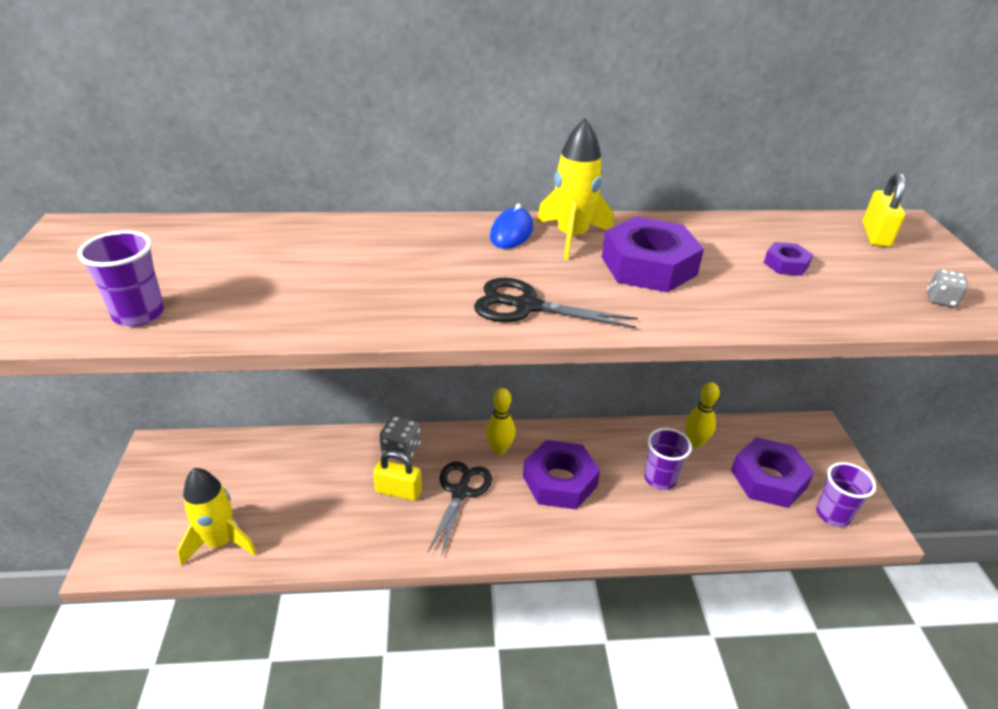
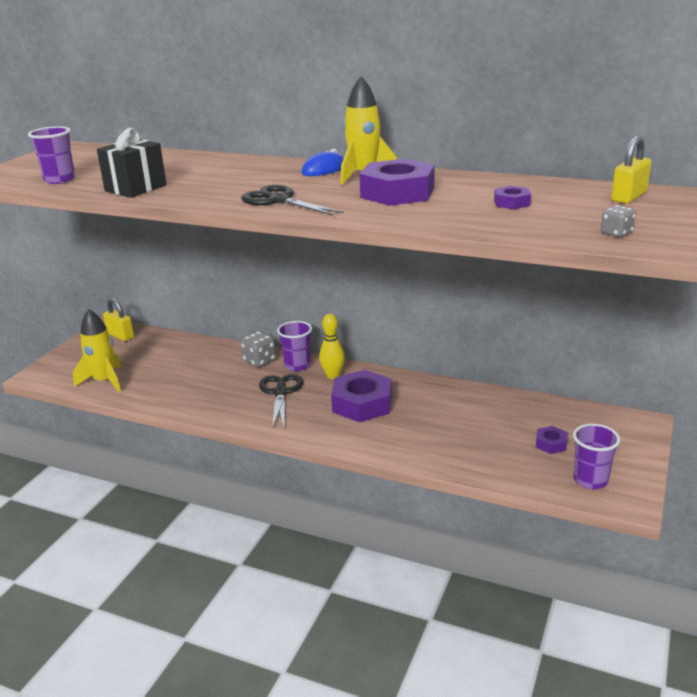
camera: 30 degrees right, 10 degrees down
(291, 314) = (136, 188): none -> black gift
(398, 491) = (237, 382): yellow padlock -> yellow padlock (120, 335)
(460, 492) = (280, 392): black scissors -> black scissors turned 45 degrees counterclockwise
(660, 479) = (448, 421): purple cup -> purple cup (297, 365)
(695, 442) = (505, 406): yellow bowling pin -> none
(768, 479) = (551, 444): purple nut -> purple nut, size x0.47

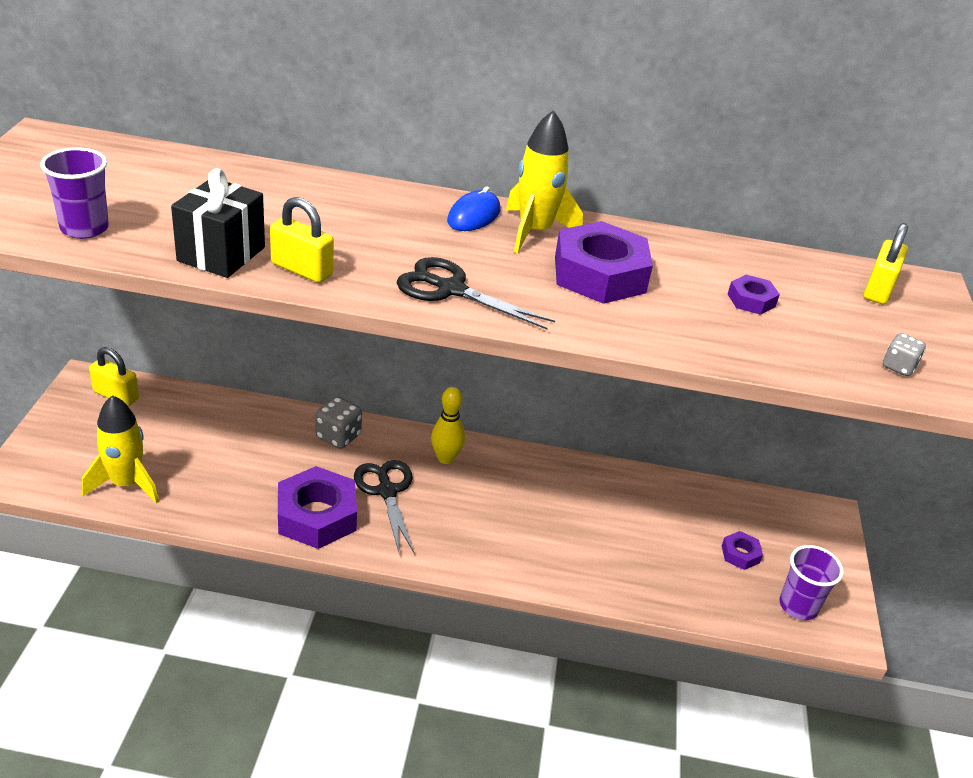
camera: 20 degrees left, 10 degrees up
(183, 193) = (302, 269): none -> yellow padlock
(297, 365) = (393, 442): purple cup -> none
(362, 403) = (499, 504): purple nut -> purple nut (317, 516)

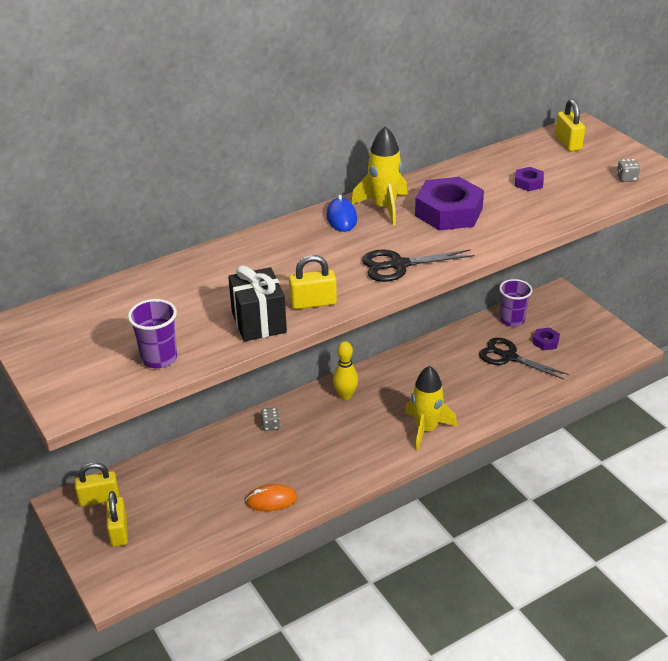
camera: 35 degrees left, 0 degrees up
(90, 433) = (119, 531): none -> yellow padlock
(126, 483) = (188, 541): yellow rocket -> yellow rocket (426, 429)
(242, 503) = (271, 500): none -> orange mouse
(317, 516) = (322, 476): purple nut -> none
(338, 436) = (270, 425): grey dice -> grey dice, size x0.61
(387, 491) = (340, 435): black scissors -> black scissors (509, 357)
(798, 606) = (598, 349): purple cup -> purple cup (512, 320)

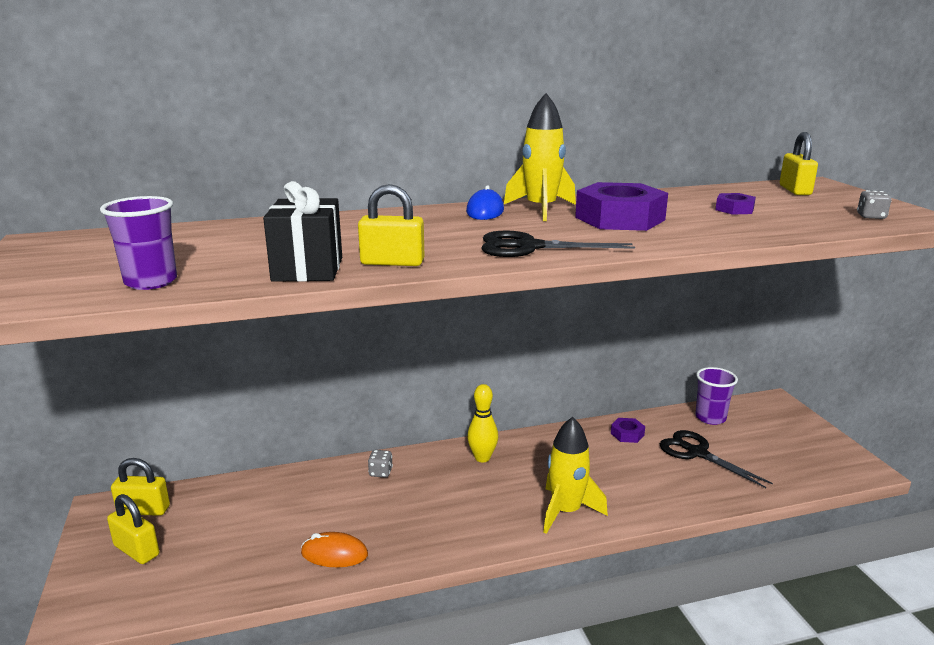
camera: 15 degrees right, 15 degrees down
(119, 531) = (136, 550): yellow padlock -> yellow padlock turned 60 degrees counterclockwise
(545, 342) = (748, 445): purple nut -> purple nut (627, 434)

